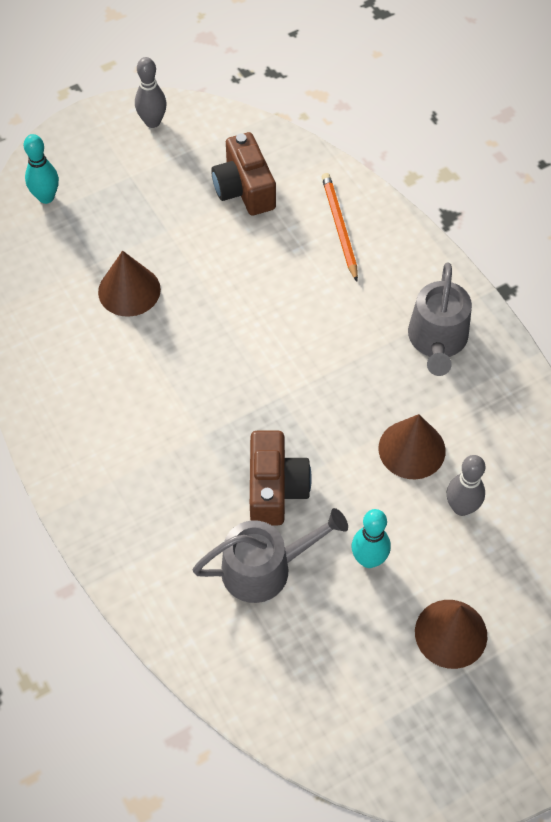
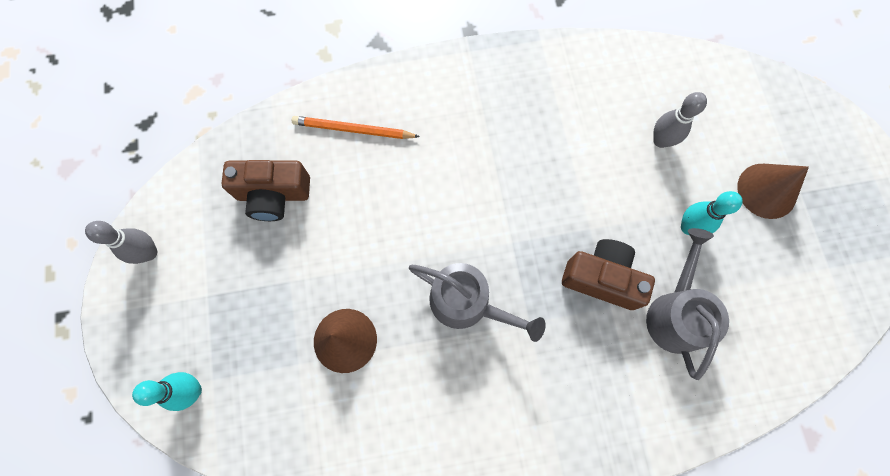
camera: 70 degrees left, 15 degrees up
(412, 449) = (597, 156): brown cone -> none
(437, 340) = (500, 97): grey watering can -> grey watering can (467, 303)

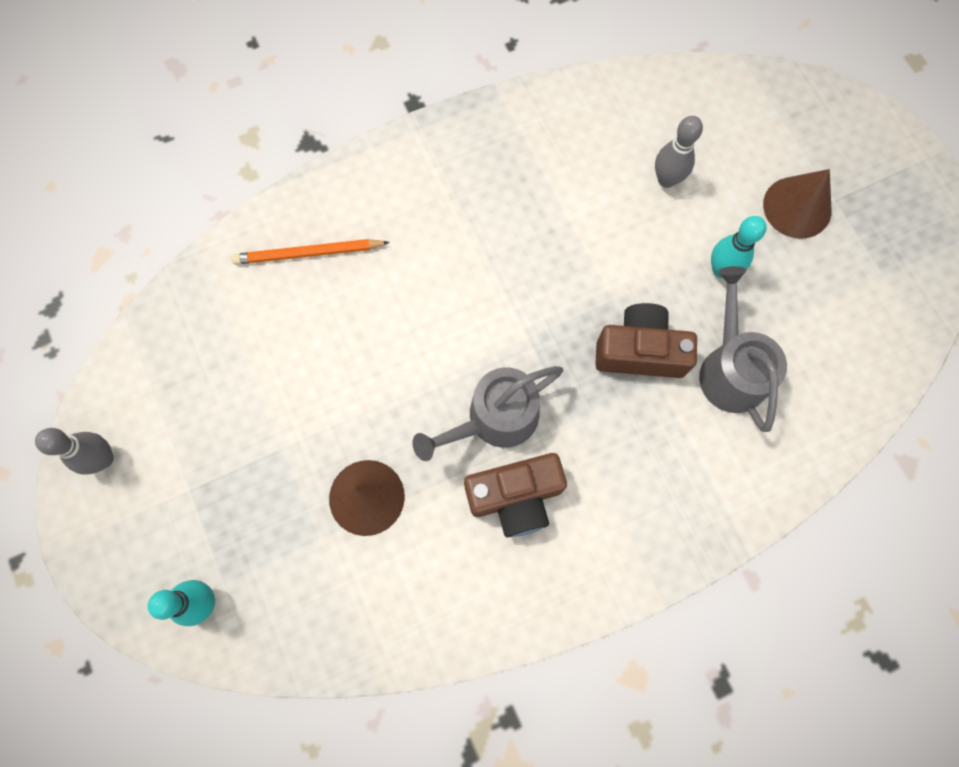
camera: 15 degrees left, 0 degrees up
(273, 195) = (234, 353): brown camera -> brown camera (515, 497)
(467, 303) = (495, 418): grey watering can -> grey watering can turned 135 degrees clockwise

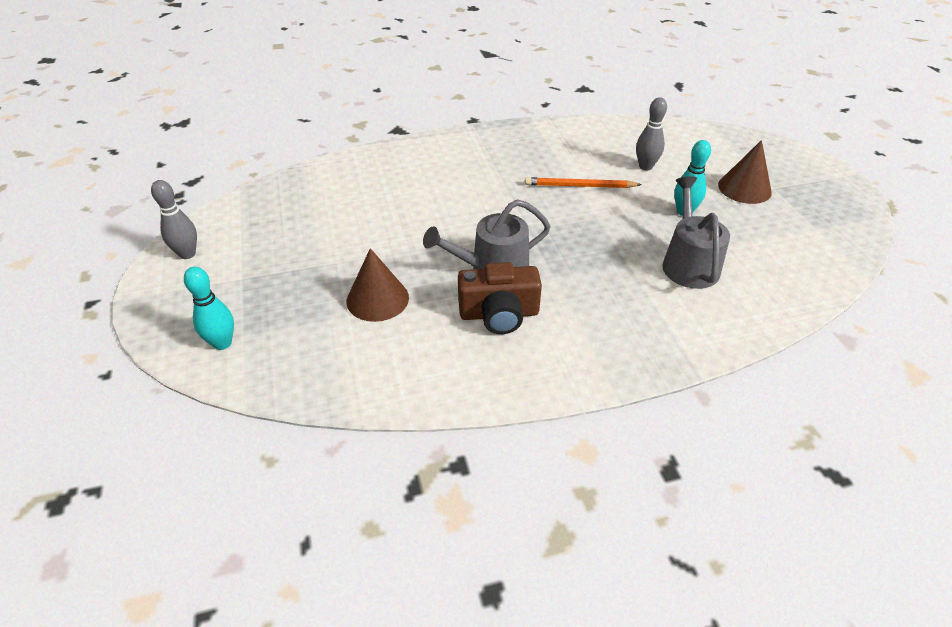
camera: 10 degrees right, 30 degrees down
(308, 254) = (379, 174): orange pencil -> orange pencil (579, 186)
(640, 351) = (615, 246): brown camera -> none

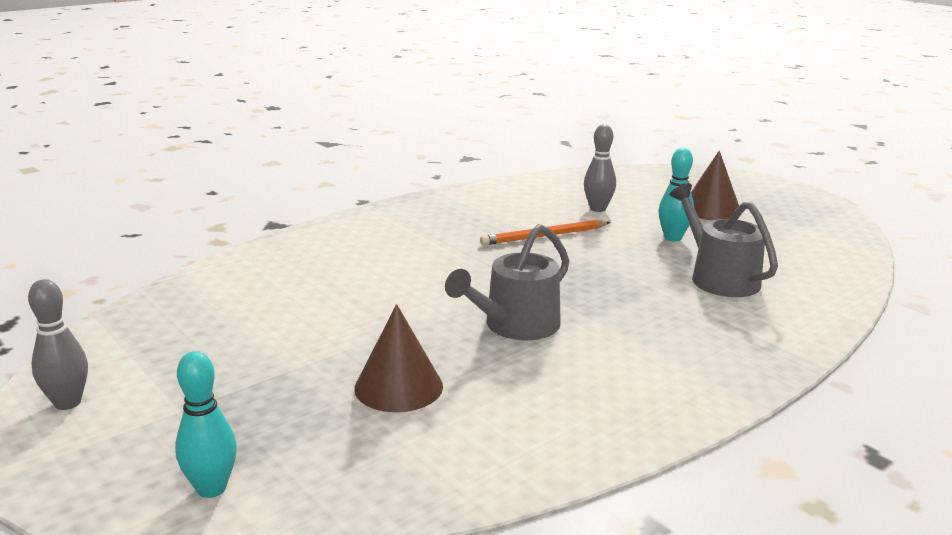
camera: 25 degrees left, 20 degrees down
(499, 314) = (563, 365): brown camera -> none

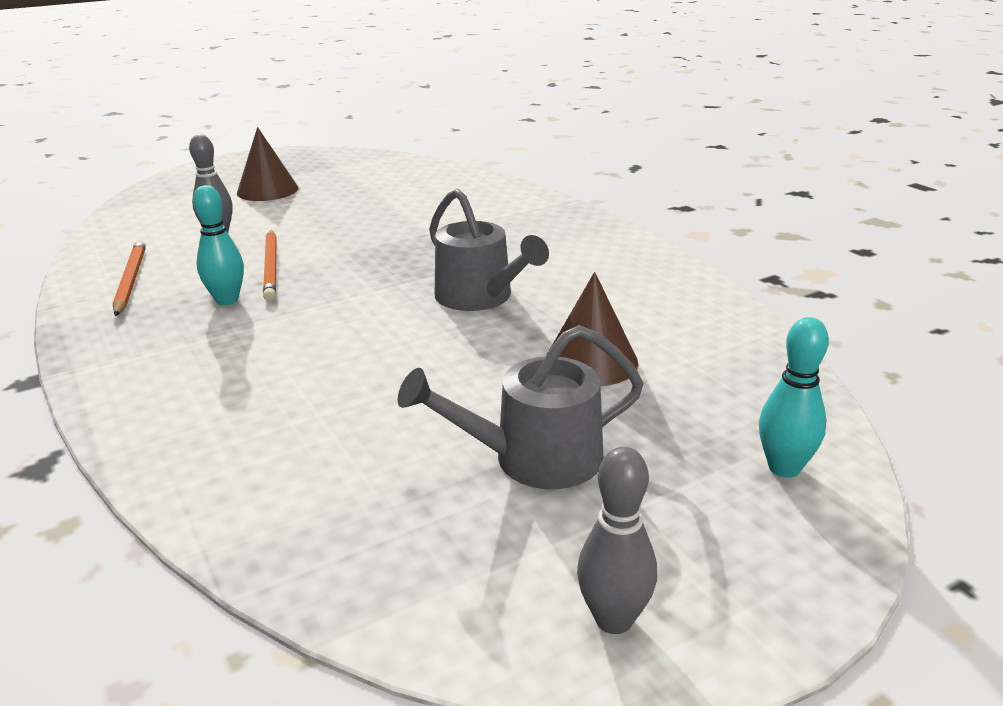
camera: 80 degrees left, 5 degrees up
(502, 198) = (130, 280): none -> orange pencil
(673, 238) = (322, 213): turquoise bowling pin -> turquoise bowling pin (227, 300)
(719, 278) = (419, 207): grey watering can -> grey watering can (535, 458)

